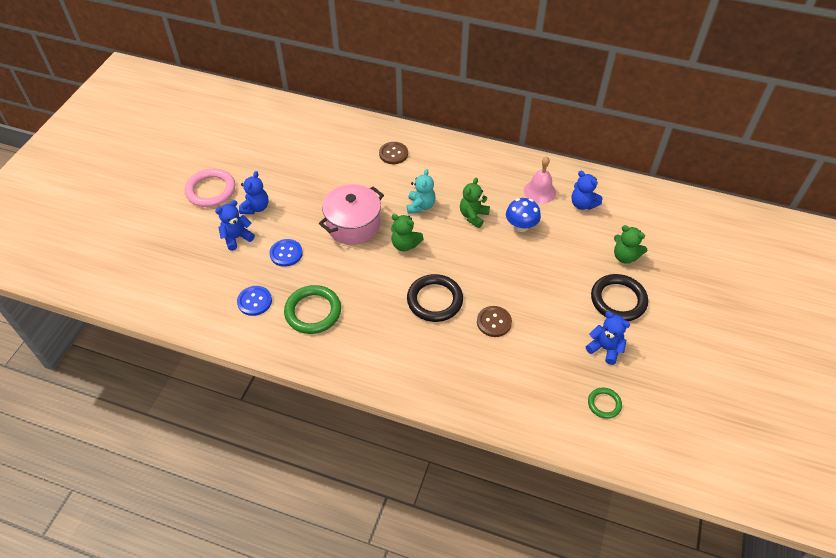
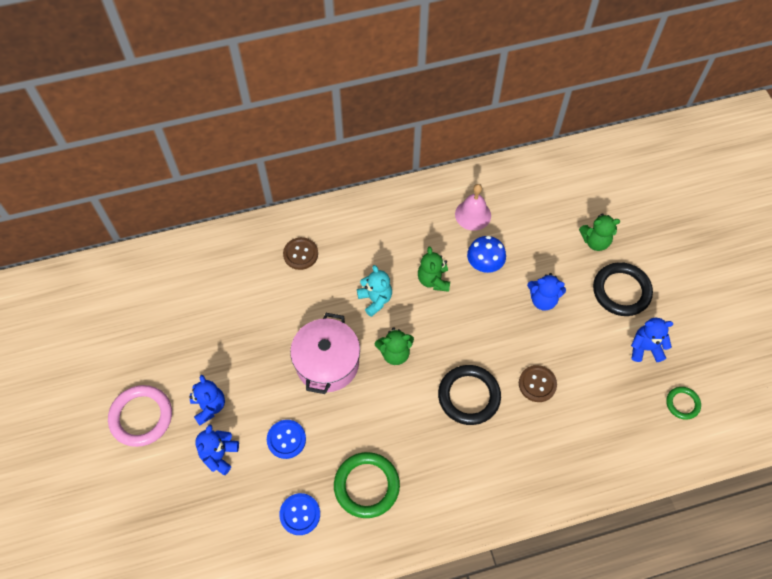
camera: 35 degrees left, 10 degrees up
(583, 204) = (520, 206): blue teddy bear -> blue teddy bear (543, 300)

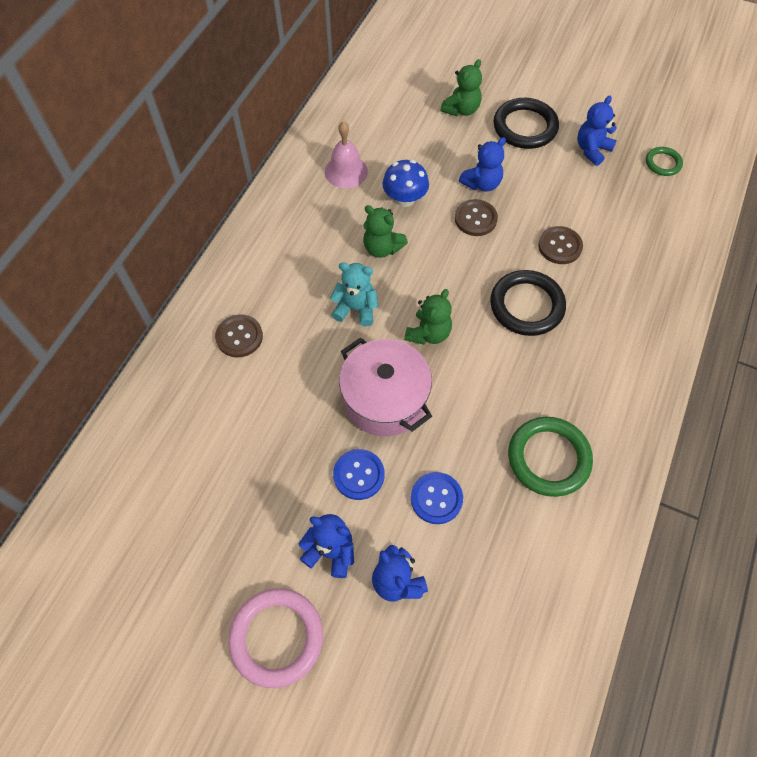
camera: 50 degrees left, 0 degrees up
(300, 514) = (531, 544): blue button -> blue button (359, 475)
(509, 317) = (475, 219): none -> brown button

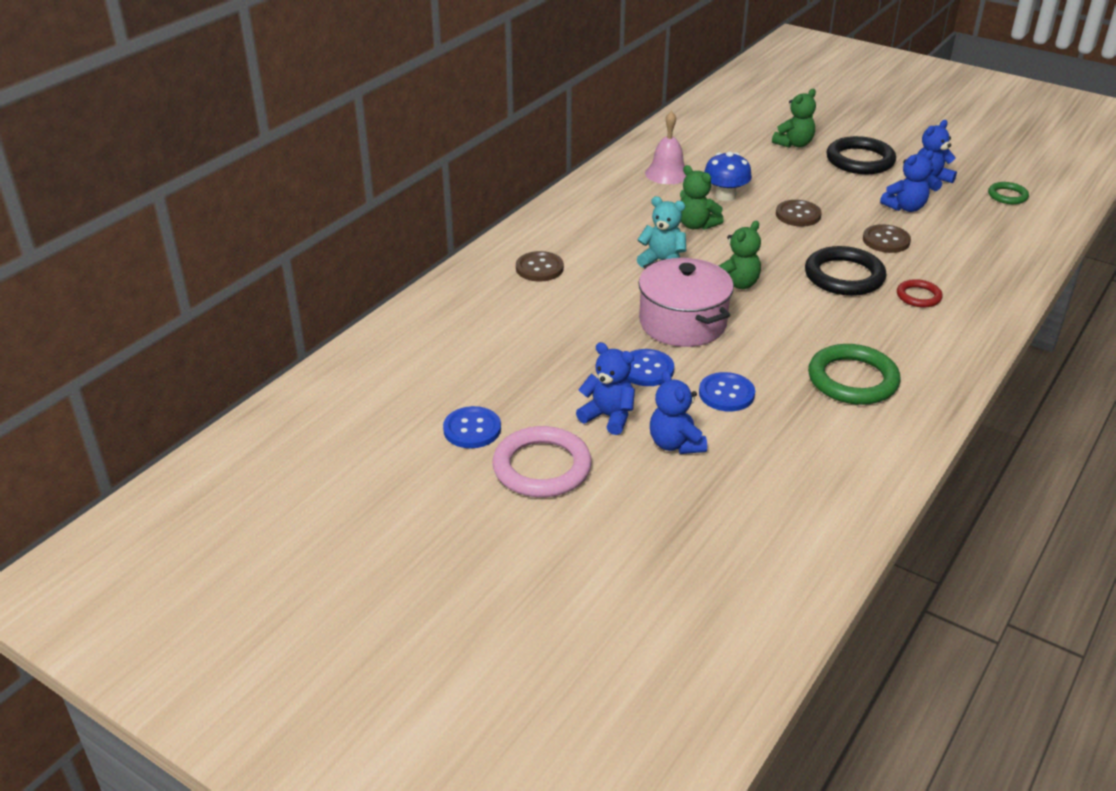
camera: 10 degrees right, 25 degrees down
(203, 593) = (472, 429): none -> blue button
(482, 184) = (808, 193): blue teddy bear -> blue teddy bear (905, 207)
(596, 325) = (918, 296): none -> red ring

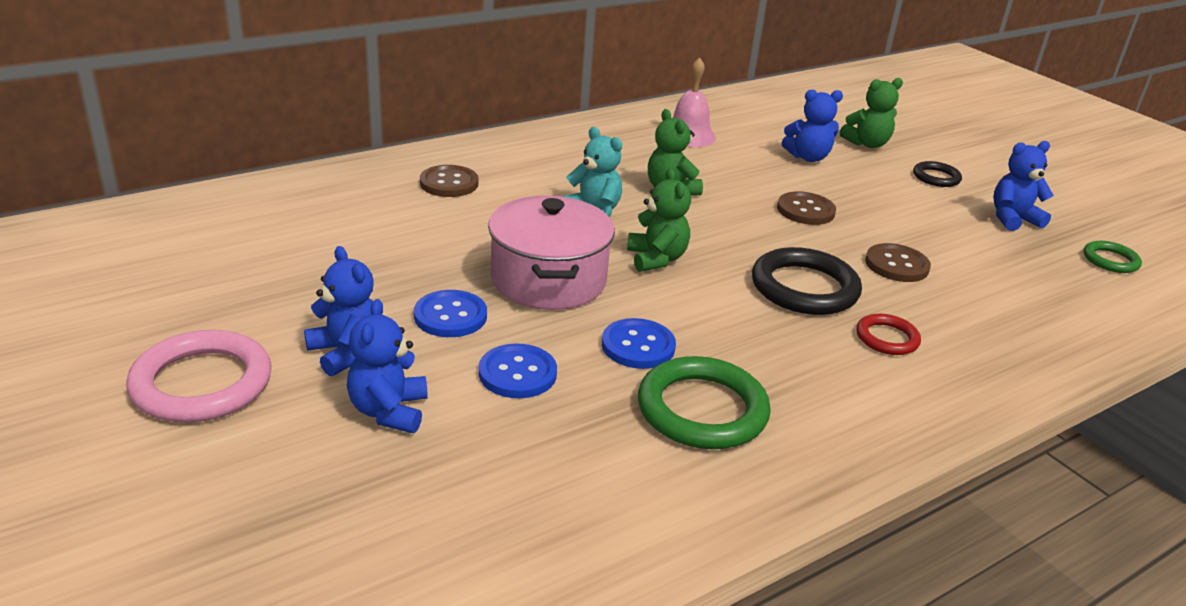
camera: 20 degrees right, 5 degrees down
(472, 429) = (180, 316): blue button -> blue button (638, 346)
(725, 196) = (734, 171): blue mushroom -> none
(736, 284) = (656, 259): green teddy bear -> green teddy bear turned 75 degrees counterclockwise
(860, 160) = (936, 177): black ring -> black ring, size x0.54
(905, 207) = (954, 237): blue teddy bear -> blue teddy bear (808, 157)

